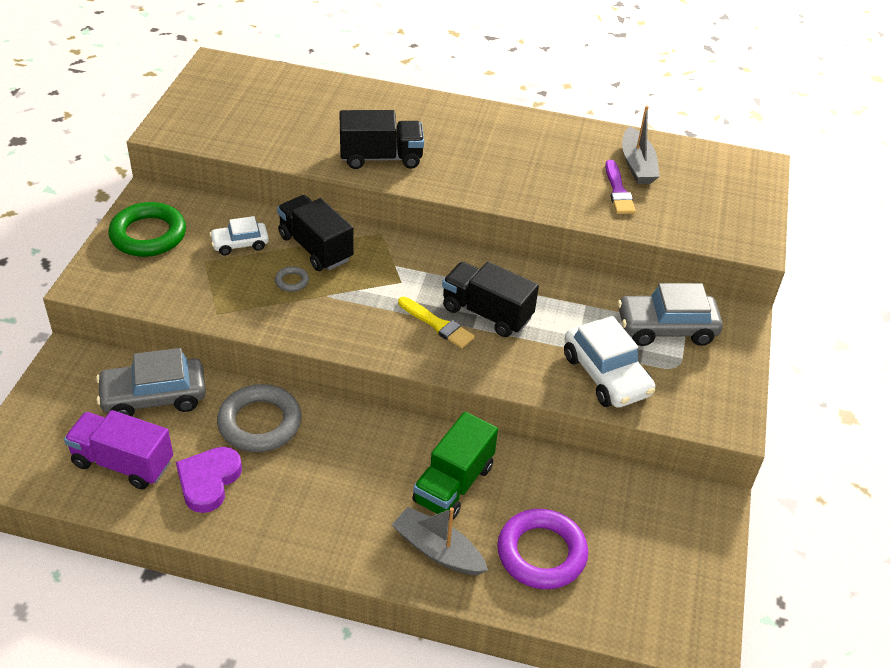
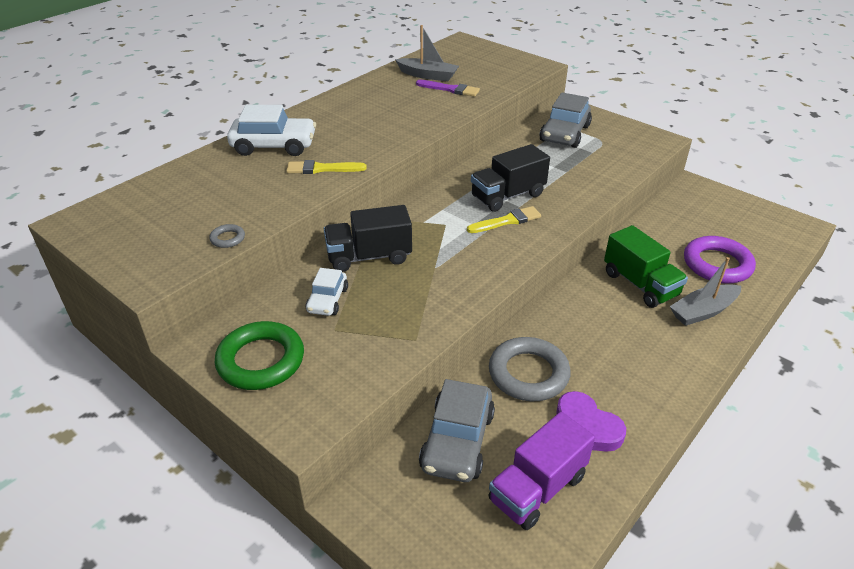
camera: 60 degrees left, 5 degrees down
(292, 281) = (404, 282): grey ring -> grey ring (227, 238)
(381, 158) = (322, 169): black truck -> yellow brush
(606, 375) = (598, 168): white car -> white car (274, 146)

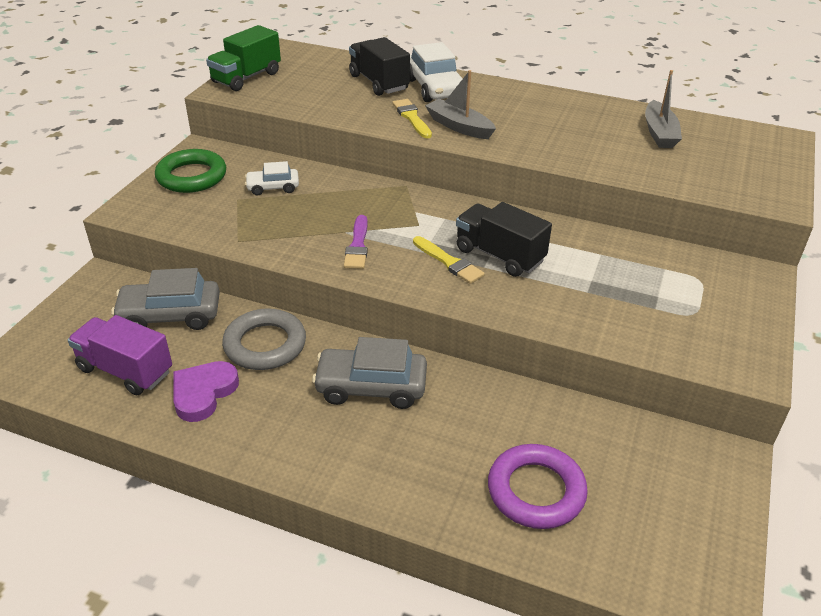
camera: 70 degrees right, 0 degrees up
(227, 238) = (283, 104): grey ring -> none
(369, 257) = (342, 194): black truck -> black truck (378, 83)
(450, 89) = (639, 152): purple brush -> purple brush (357, 246)
(564, 134) = (683, 279): grey car -> grey car (371, 387)
(640, 284) = (449, 415): green truck -> green truck (246, 78)
(703, 311) = (424, 478): grey boat -> grey boat (459, 127)

